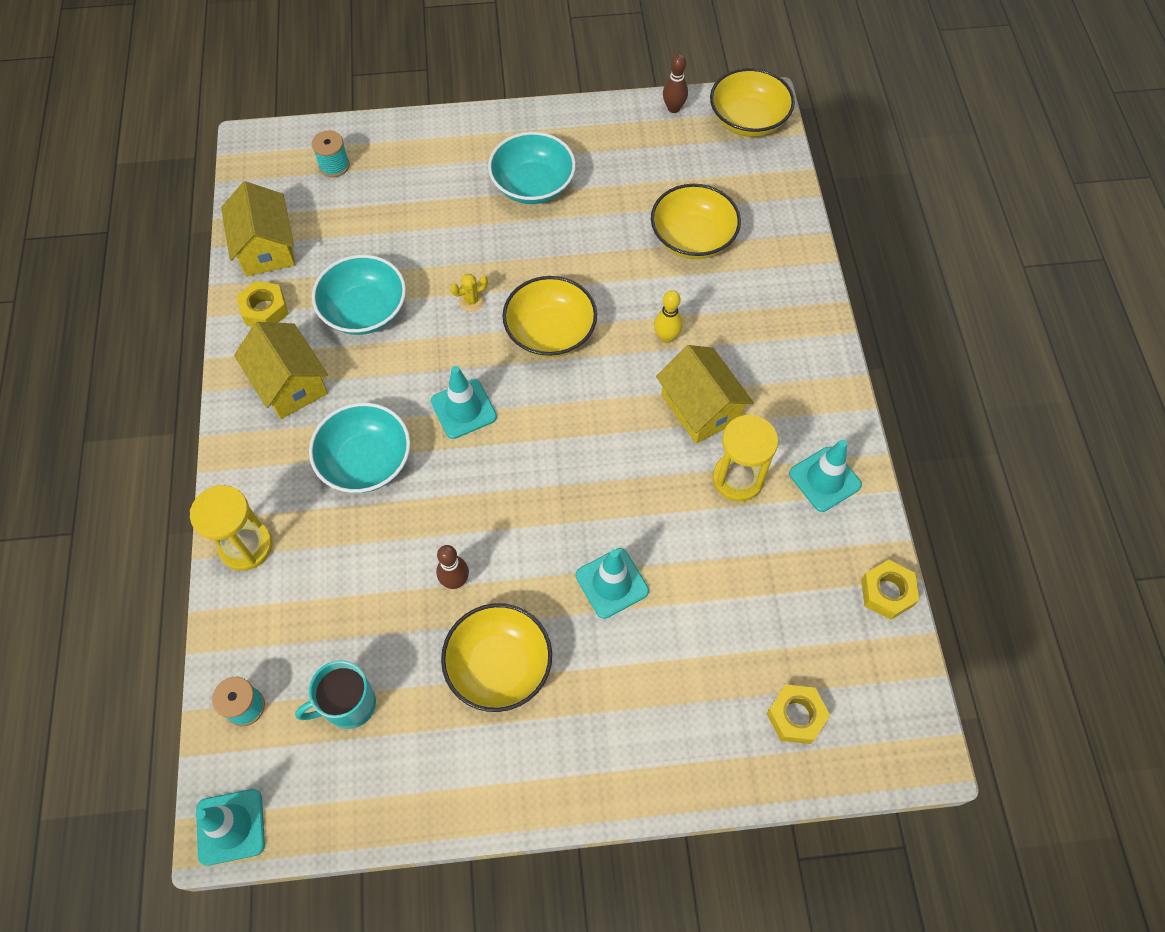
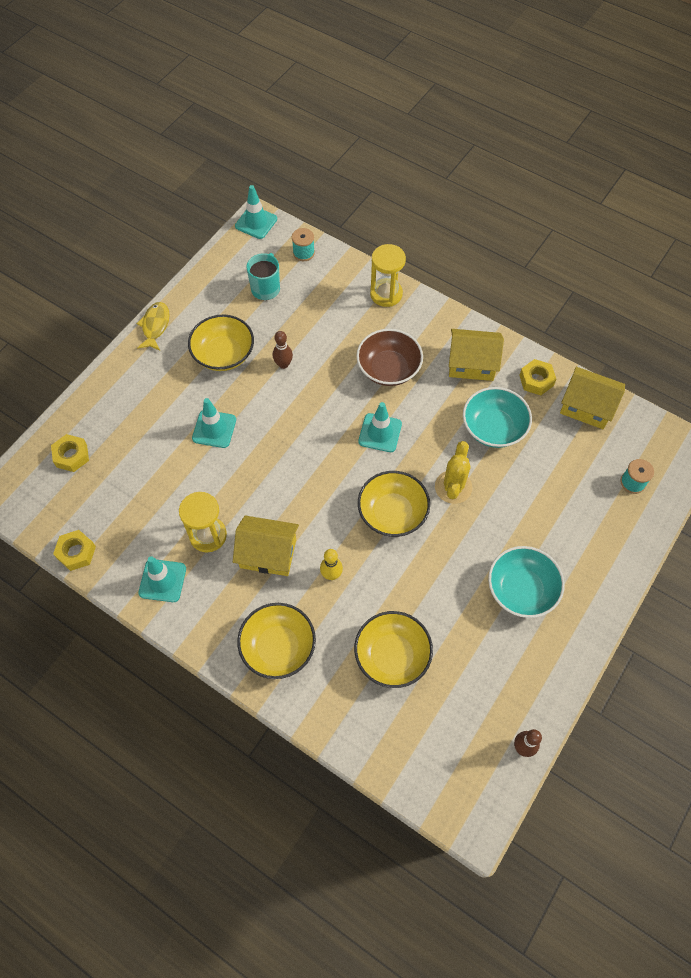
camera: 130 degrees right, 0 degrees up
(366, 461) = (388, 368): turquoise bowl -> brown bowl
(471, 301) = (453, 487): yellow cactus -> yellow cactus, size x1.84
(529, 799) = (155, 326): none -> yellow fish
(748, 120) = (468, 795): yellow bowl -> yellow bowl (278, 647)

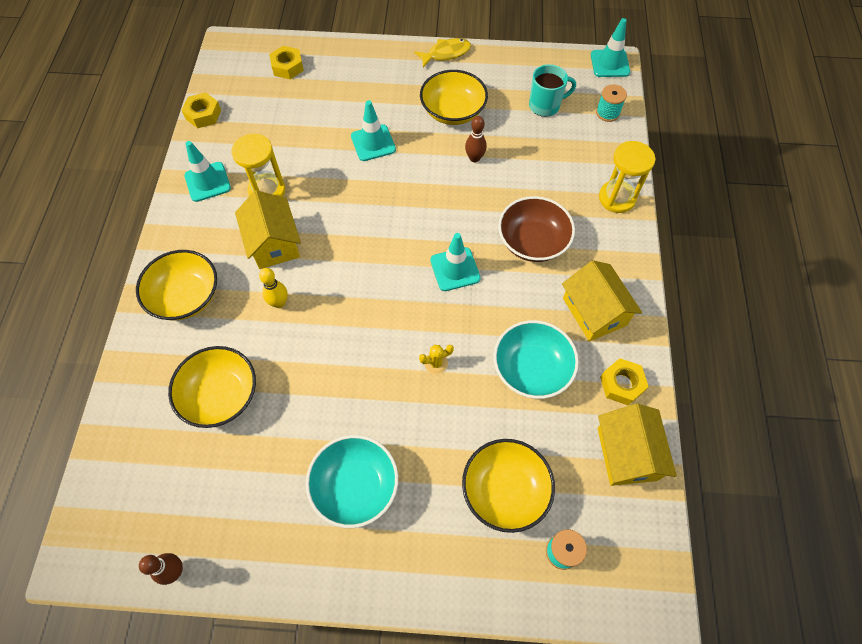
camera: 60 degrees right, 0 degrees up
(392, 513) = (373, 322): yellow bowl -> yellow bowl (505, 490)
(453, 487) = (436, 363): yellow cactus -> yellow cactus, size x0.54

